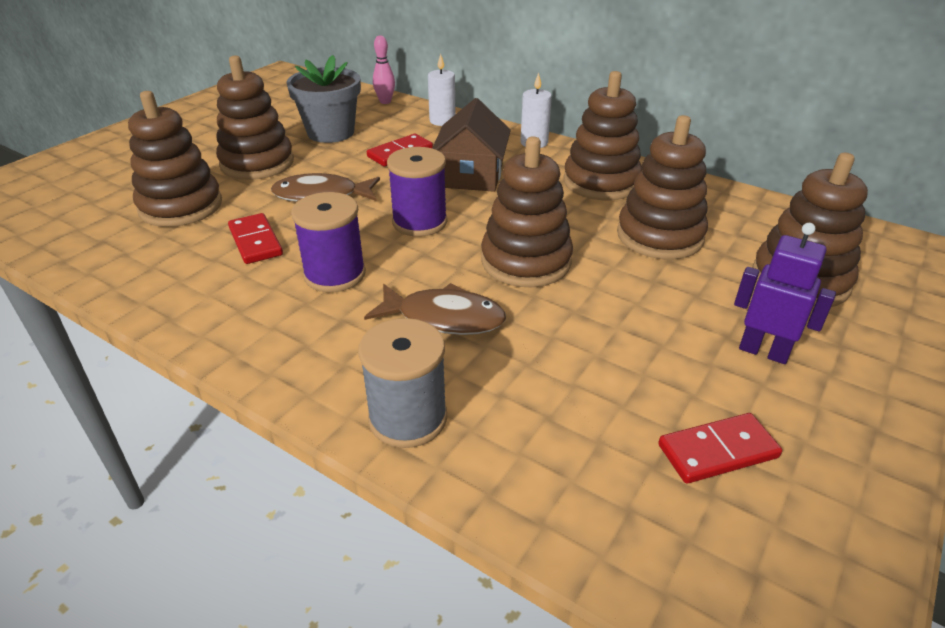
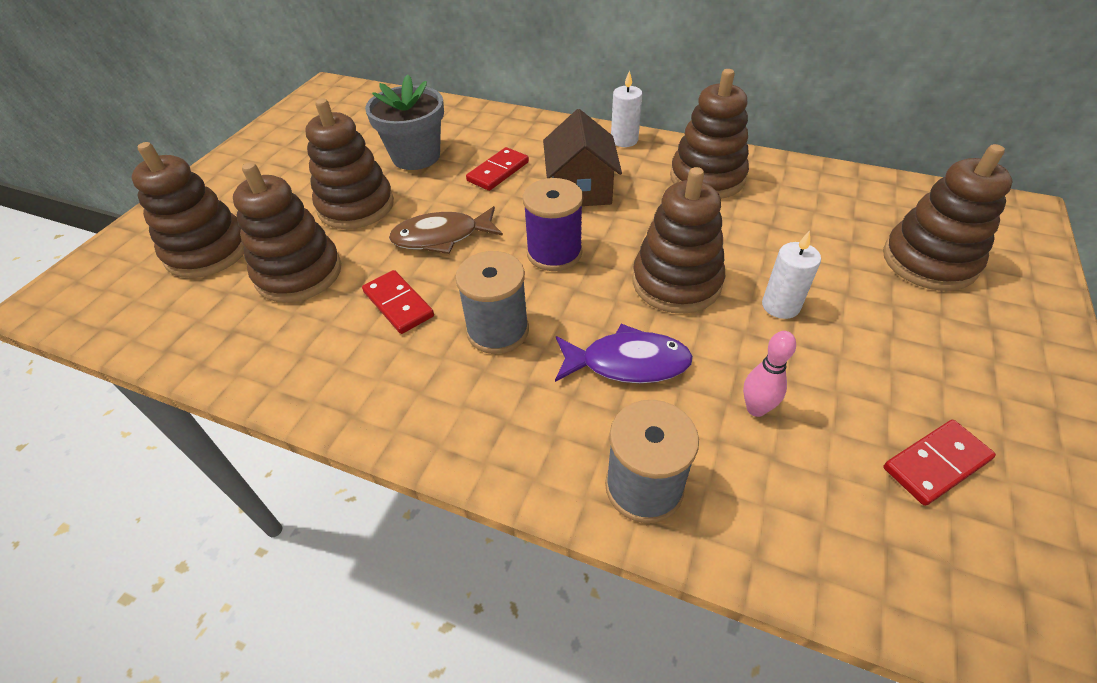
camera: 10 degrees left, 10 degrees up
(335, 274) = (498, 331): purple spool -> grey spool
(385, 101) = (455, 110): pink bowling pin -> pink bowling pin (756, 409)
(442, 121) = (523, 126): white candle -> white candle (780, 306)
(444, 318) = (627, 363): brown fish -> purple fish
(659, 236) = (786, 232): brown stacking toy -> brown stacking toy (207, 251)
(763, 351) = (930, 346): purple robot -> none

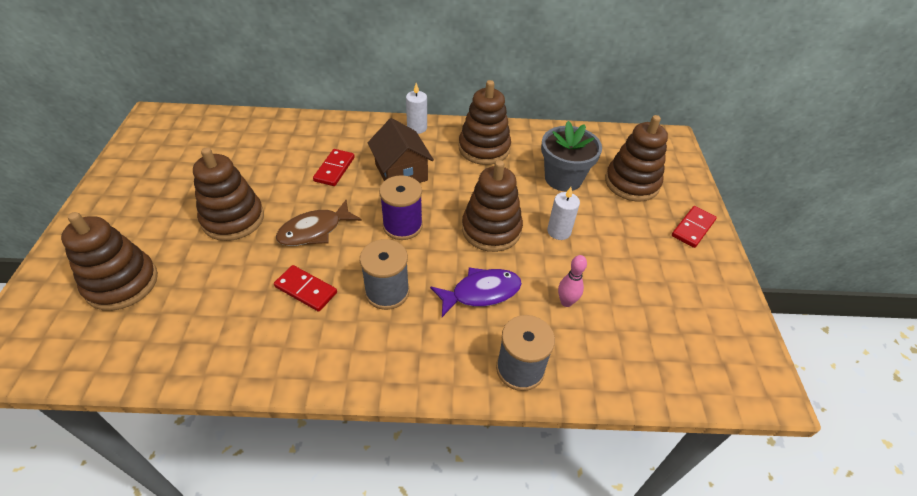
camera: 25 degrees left, 0 degrees up
(299, 273) = (213, 284): brown stacking toy -> none
(416, 156) = (263, 167): grey flower pot -> grey flower pot (563, 178)
(936, 464) = (668, 308): red domino -> red domino (693, 228)

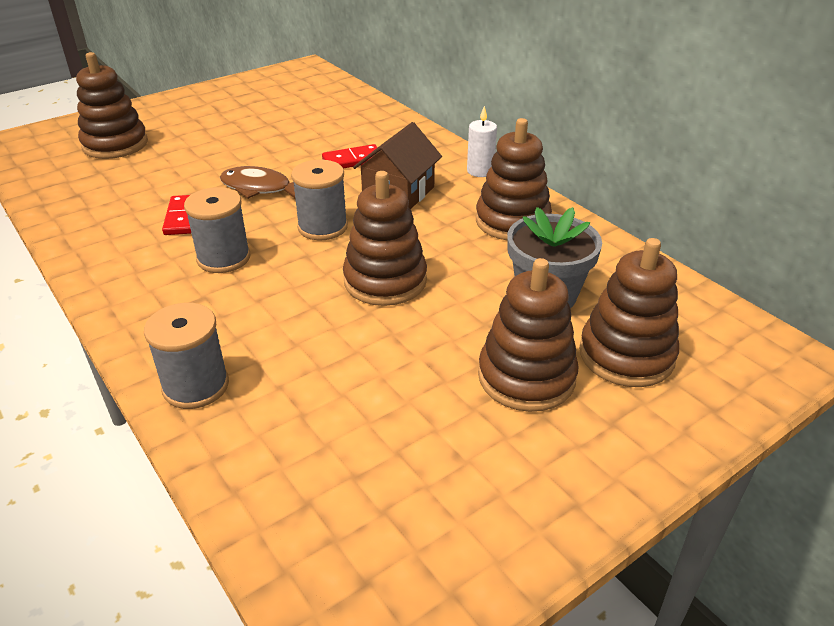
camera: 55 degrees right, 10 degrees down
(233, 219) = (230, 149): brown stacking toy -> brown stacking toy (526, 377)
(402, 225) = (322, 227): purple spool -> grey spool
(481, 292) = (281, 314): purple fish -> none
(559, 231) = (444, 329): white candle -> none
(566, 302) = (331, 381): pink bowling pin -> none
(693, 228) = (616, 452): red domino -> none

